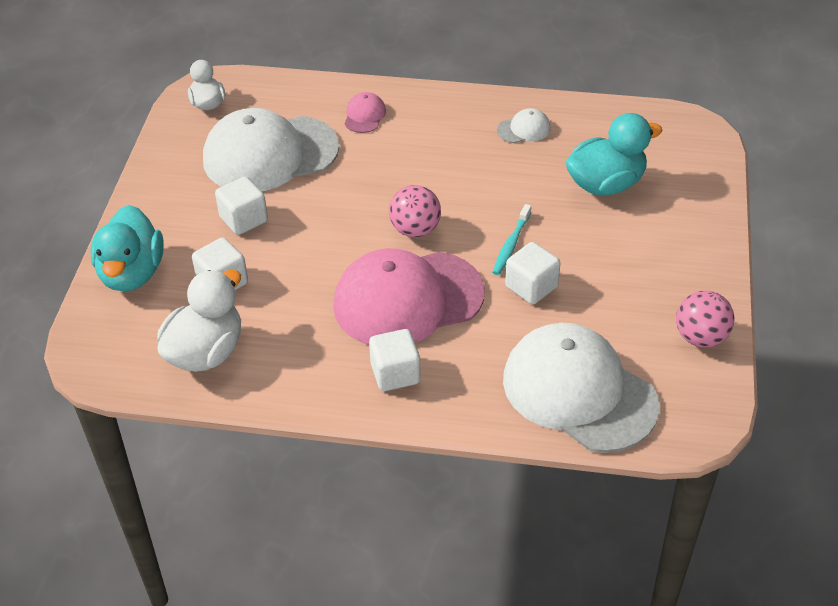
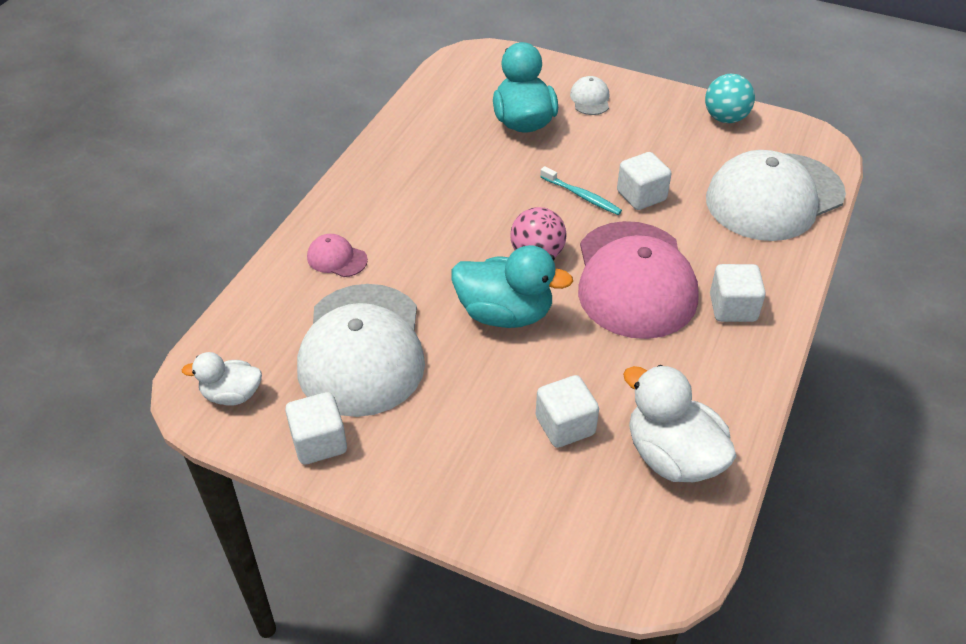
camera: 75 degrees left, 0 degrees up
(132, 273) = (522, 515): turquoise duck -> turquoise duck (505, 313)
(243, 219) = (466, 391): white cube -> white cube (319, 442)
(524, 129) = (421, 152): white cap -> white cap (590, 99)
(700, 337) = (725, 118): pink ball -> turquoise ball

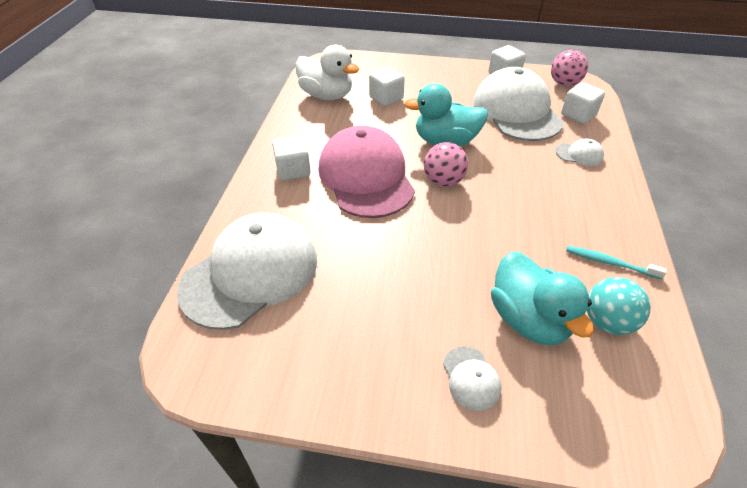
camera: 165 degrees right, 0 degrees up
(232, 395) = (564, 84): white duck -> pink ball
(337, 258) = (579, 154): pink cap -> white cap
(582, 196) = (429, 238): turquoise toothbrush -> turquoise toothbrush (610, 262)
(641, 196) = (376, 249): white cube -> white cube (578, 115)
(725, 118) = (297, 381): turquoise ball -> turquoise ball (607, 321)

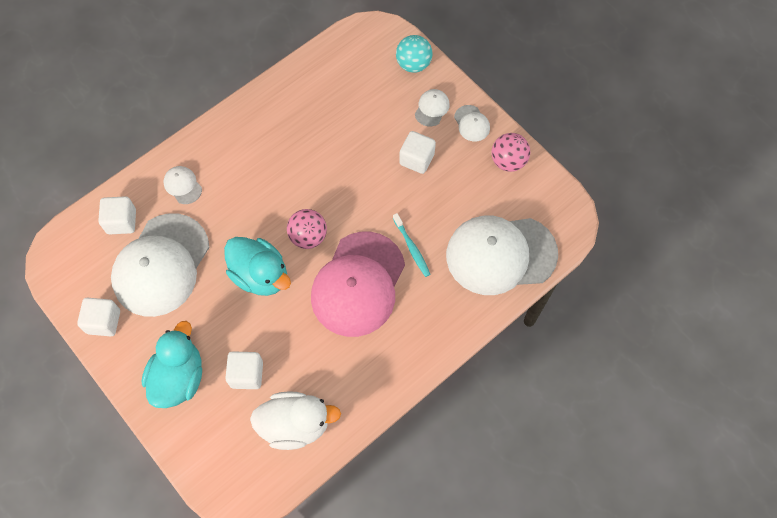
camera: 140 degrees left, 20 degrees up
(293, 170) = (406, 334): white cube -> white cube (416, 159)
(326, 95) = (295, 424): white duck -> white duck turned 105 degrees clockwise
(404, 396) = (471, 123): none -> white cap
(528, 319) = (370, 112): turquoise duck -> turquoise duck (179, 377)
(564, 84) = (72, 266): pink ball -> pink ball (508, 161)
(607, 321) = (333, 82): turquoise ball -> turquoise ball (413, 64)
(610, 262) = (285, 105): turquoise toothbrush -> turquoise toothbrush (412, 248)

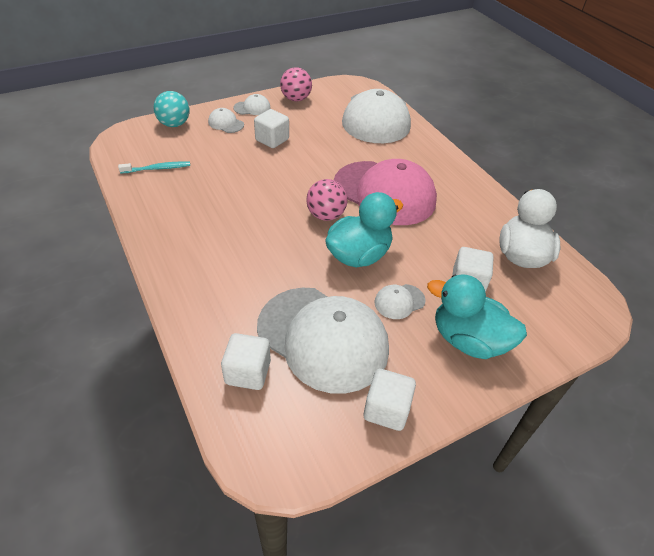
camera: 80 degrees left, 20 degrees down
(183, 185) = (223, 303): white cap -> white cap (399, 301)
(412, 248) = (357, 157): turquoise toothbrush -> turquoise toothbrush (157, 168)

